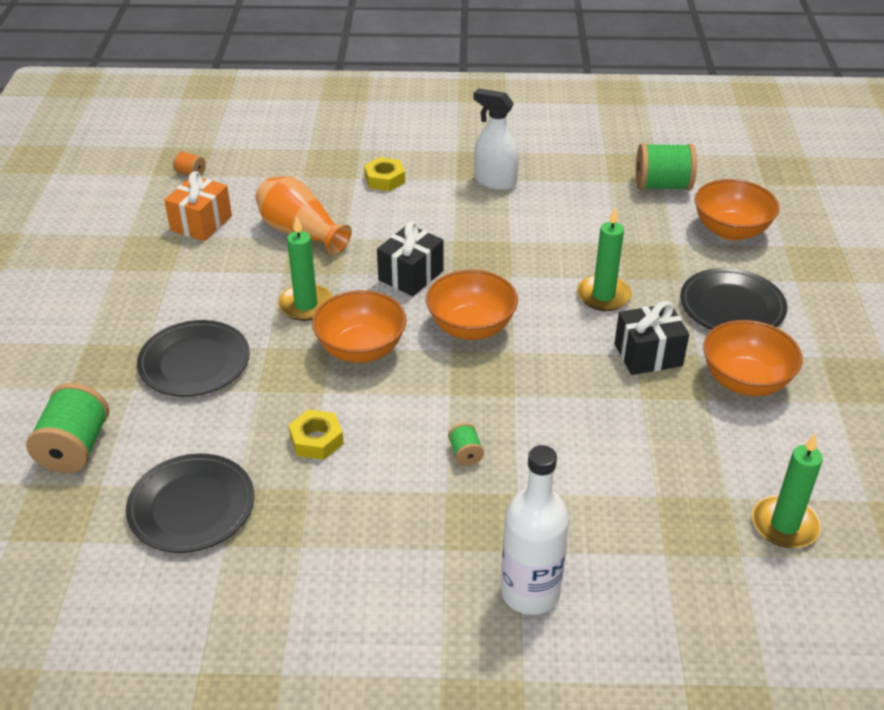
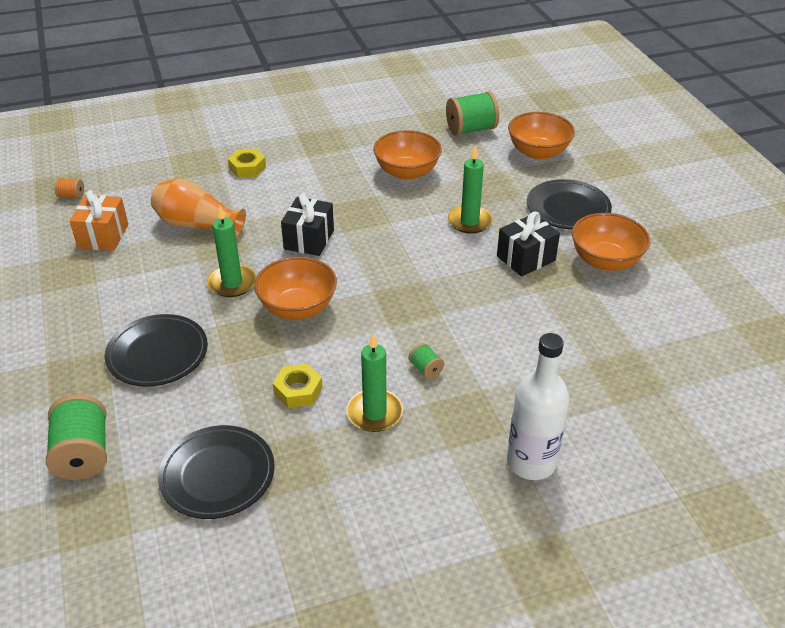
camera: 20 degrees left, 0 degrees up
(471, 327) = (379, 269): orange bowl -> orange bowl (407, 172)
(495, 181) = (339, 151): white spray bottle -> none
(785, 525) = (687, 358): green candle -> green candle (374, 413)

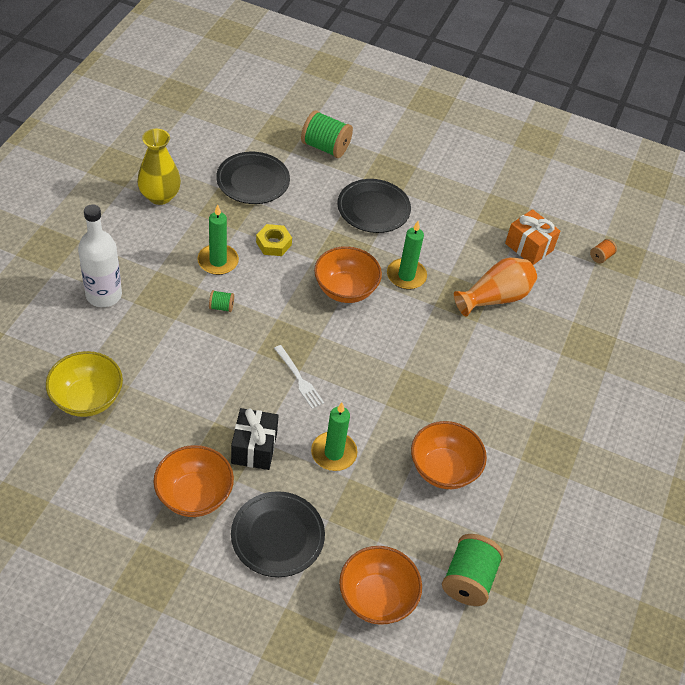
camera: 125 degrees right, 10 degrees up
(247, 168) = (551, 372): yellow nut -> none
(309, 239) = (414, 343): black gift -> none
(341, 539) = (160, 196): none -> yellow vase
(432, 275) = (299, 379): none -> white fork
(636, 376) = (87, 399): none -> yellow bowl

